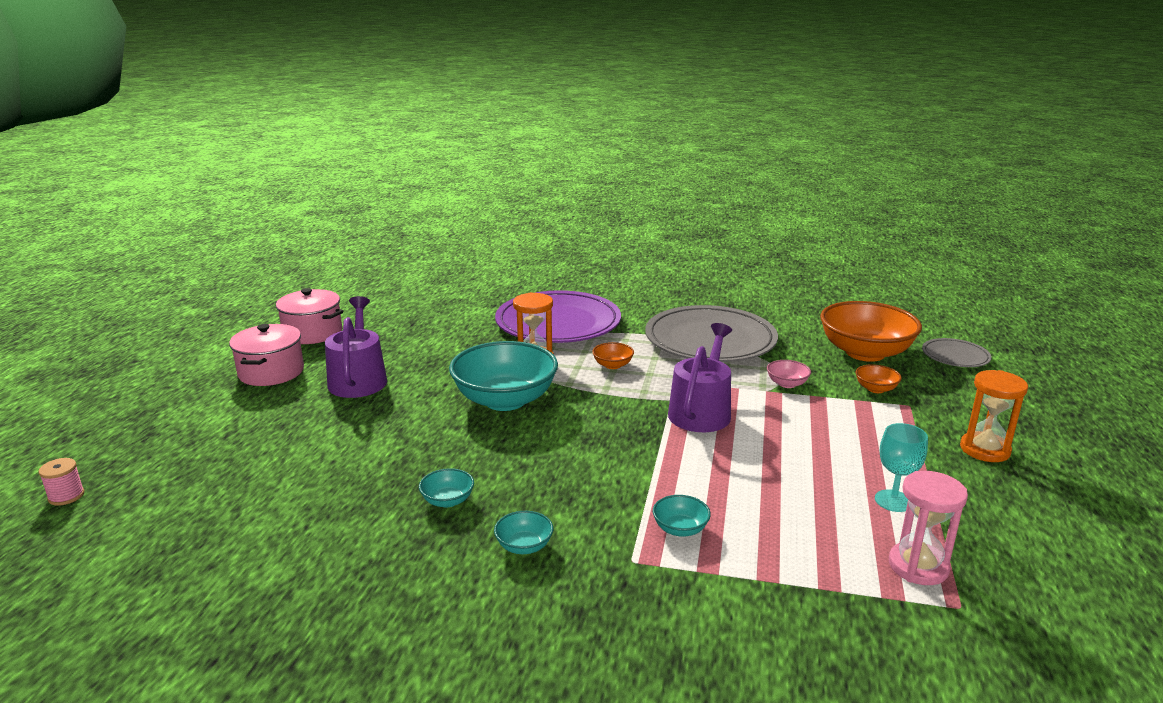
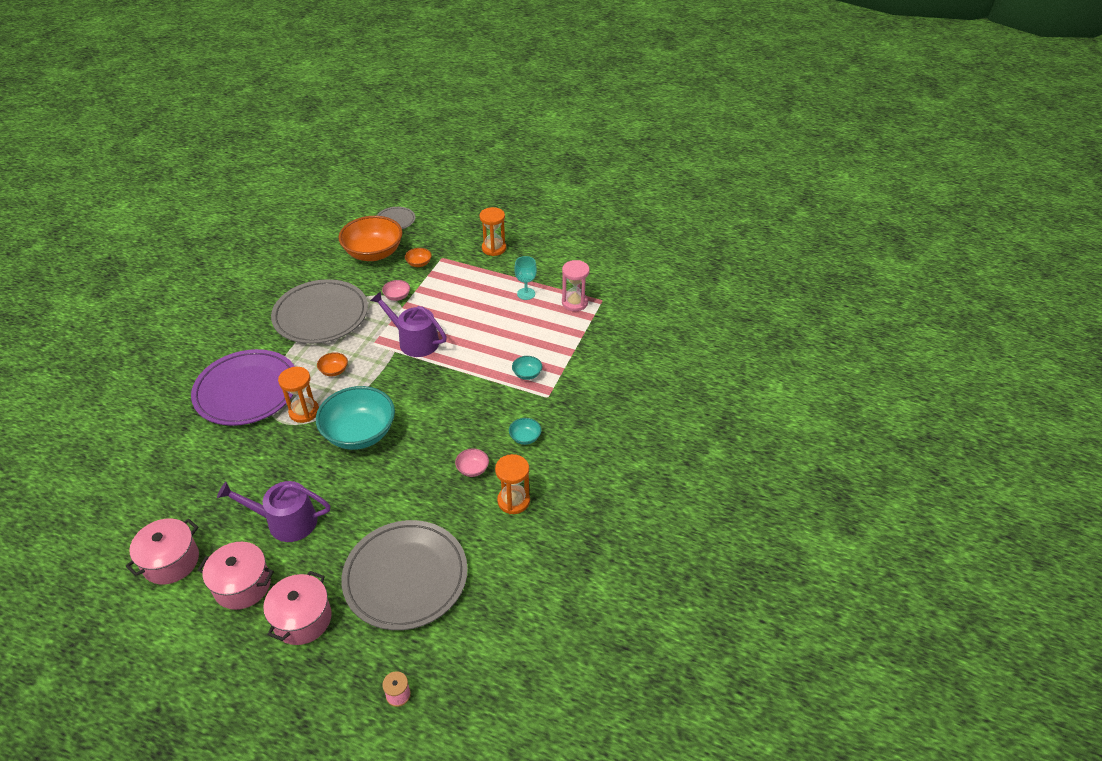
camera: 80 degrees left, 20 degrees up
(211, 413) = (302, 619): none -> pink pot
(252, 473) = (405, 577): none -> grey plate
(381, 551) = (513, 501): none -> orange hourglass
(447, 501) = (472, 469): turquoise bowl -> pink bowl

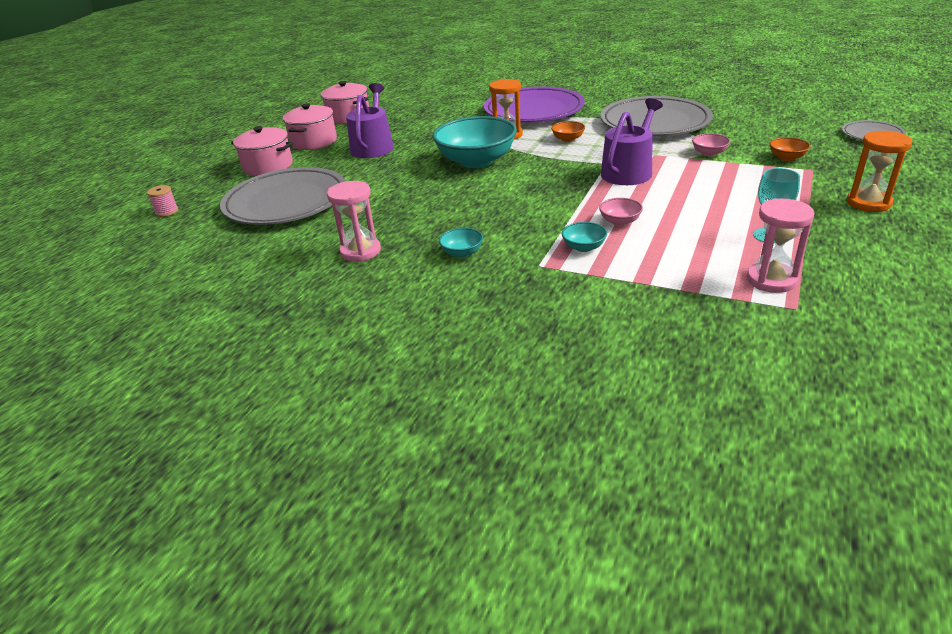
camera: 95 degrees right, 10 degrees down
(374, 253) = (788, 132): orange bowl -> none
(472, 469) = (415, 223): pink bowl -> pink bowl (620, 221)
(513, 501) = (360, 251): orange hourglass -> pink hourglass

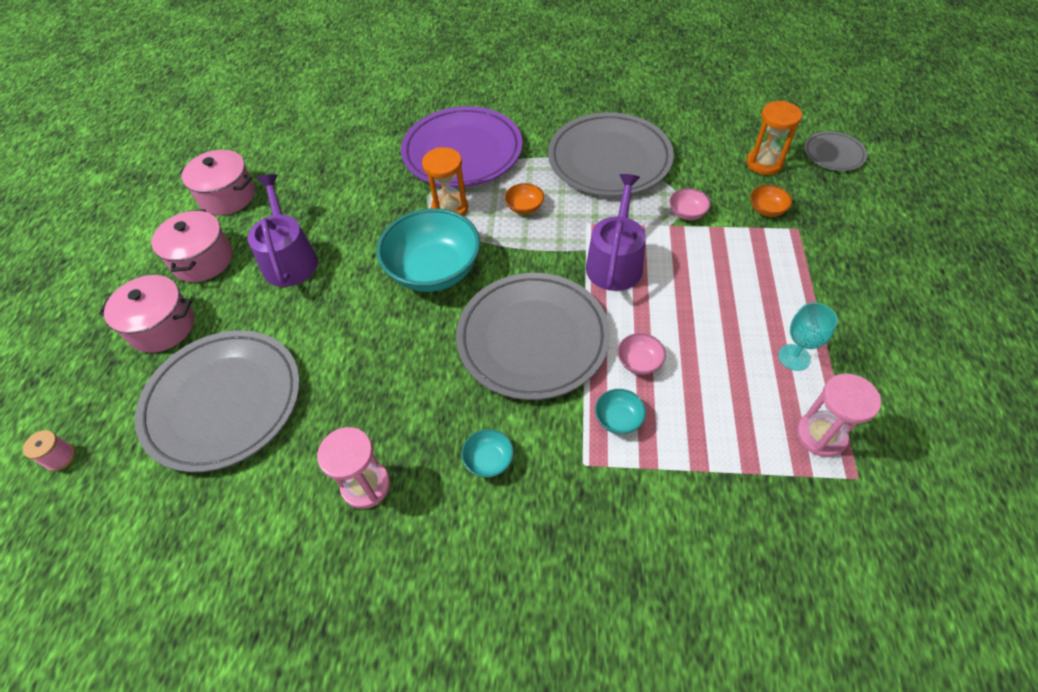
camera: 20 degrees left, 20 degrees up
(535, 200) = (533, 338): none -> grey plate
(868, 203) = (866, 280): orange hourglass -> orange hourglass (764, 163)

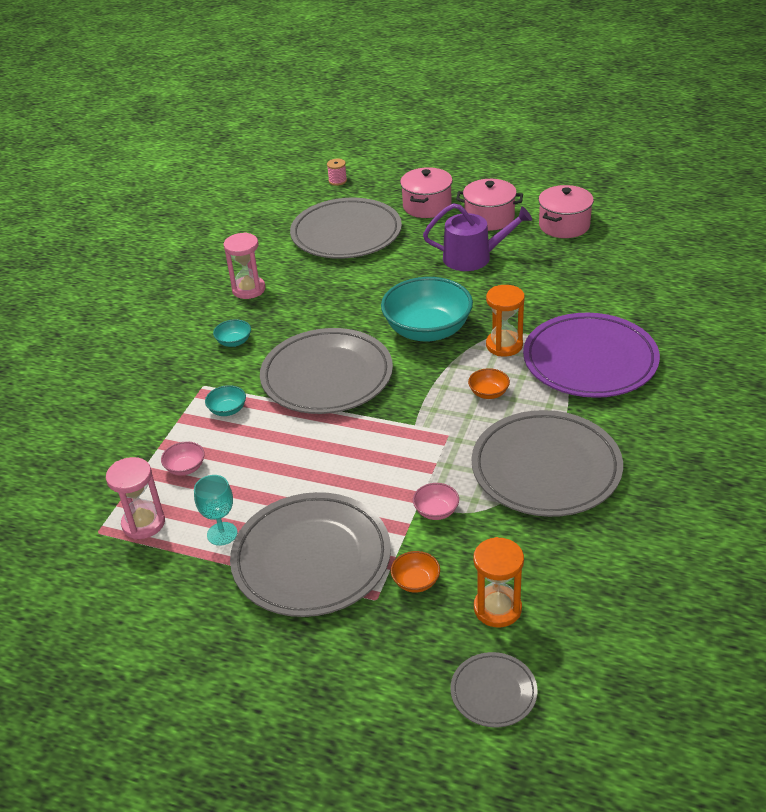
camera: 105 degrees right, 15 degrees down
(615, 261) = (390, 441): purple watering can -> none
(639, 362) = (271, 432): pink bowl -> pink bowl (185, 468)
(783, 280) = (311, 559): none -> grey plate

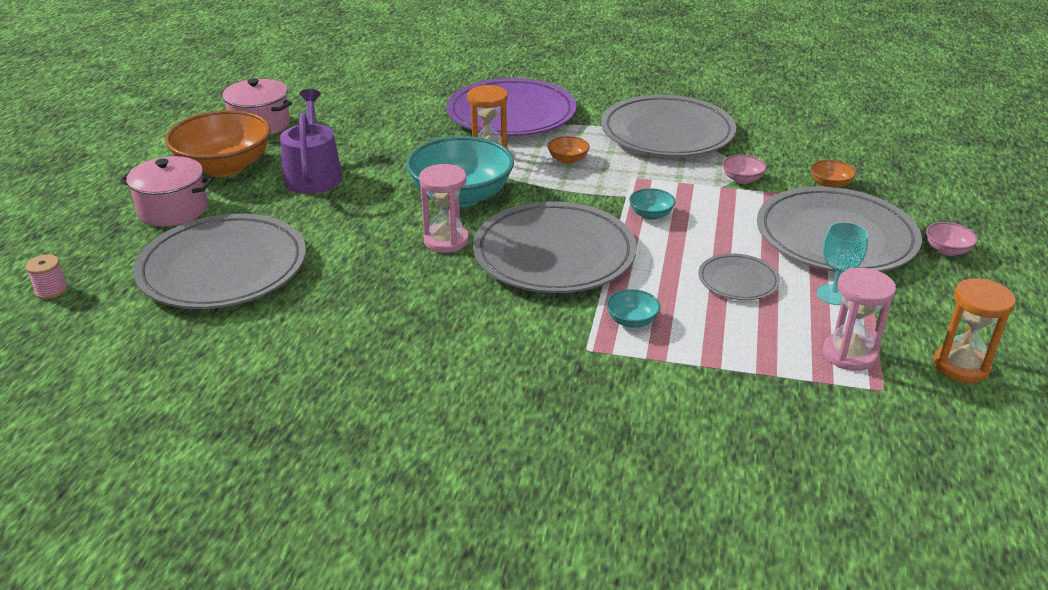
camera: 100 degrees left, 5 degrees down
(185, 468) = (746, 338): pink bowl -> pink bowl (947, 250)
(234, 342) = (487, 336): turquoise bowl -> turquoise bowl (651, 215)
(248, 289) = (355, 341): pink hourglass -> pink hourglass (446, 241)
(489, 218) = (225, 167): pink pot -> orange bowl
(493, 692) = (914, 150): grey plate -> grey plate (738, 281)
(497, 608) = (835, 150): orange hourglass -> orange hourglass (961, 366)

